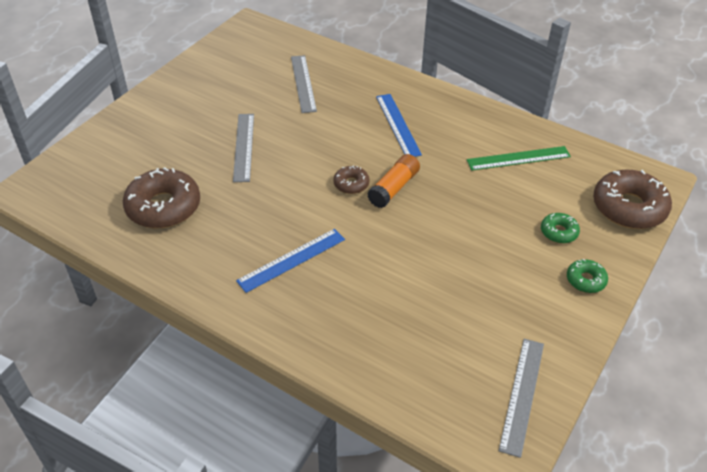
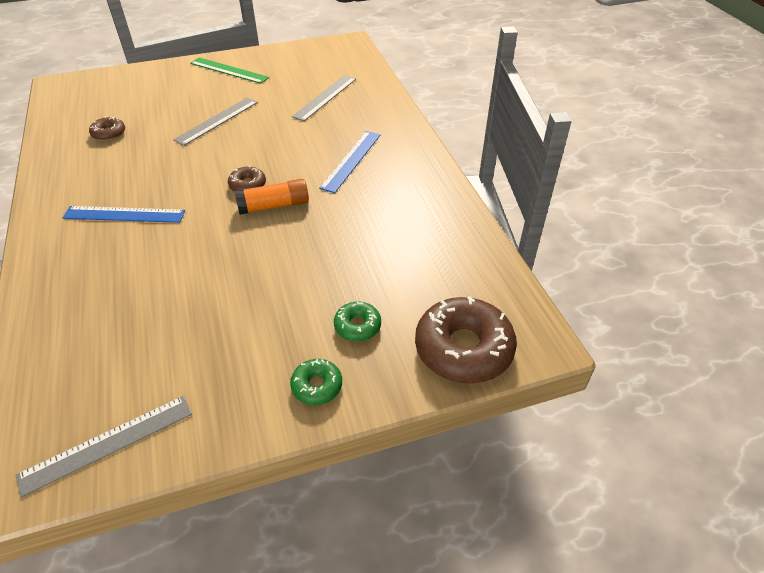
camera: 40 degrees right, 0 degrees up
(163, 207) = (109, 134): brown donut -> brown donut, size x0.49
(518, 158) = (416, 241): green ruler -> green ruler (229, 70)

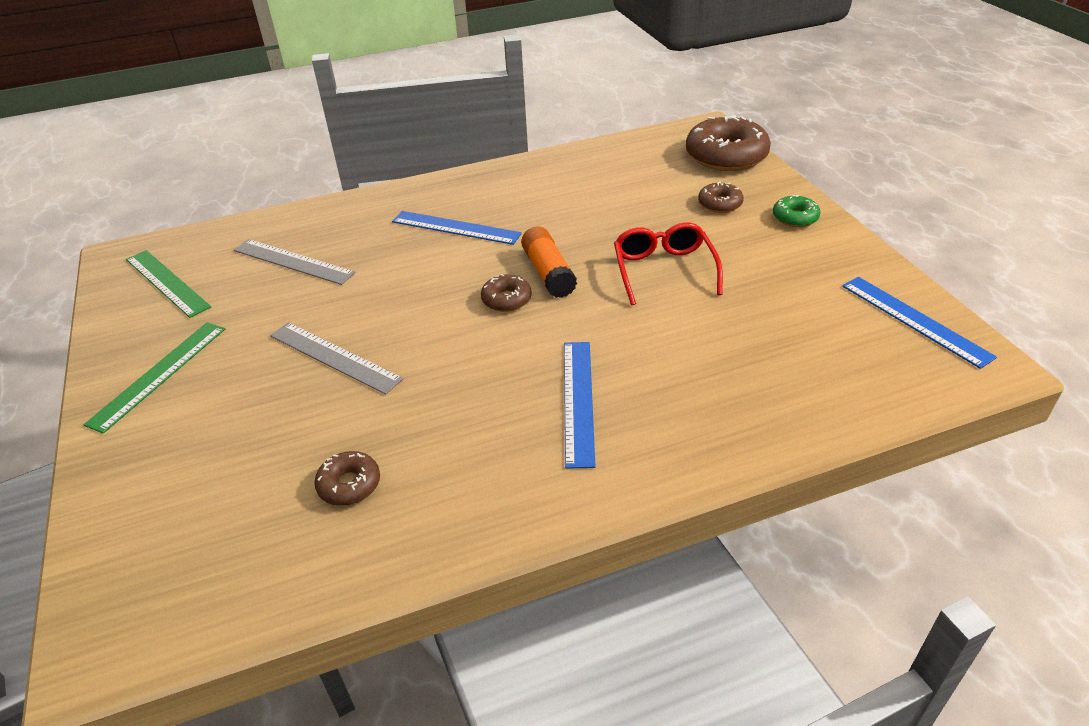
camera: 90 degrees left, 5 degrees down
(107, 443) = (914, 320): grey ruler -> blue ruler
(255, 271) = (663, 270): none -> red glasses
(315, 60) = (167, 282): none -> green ruler
(357, 326) = (720, 204): green donut -> brown donut

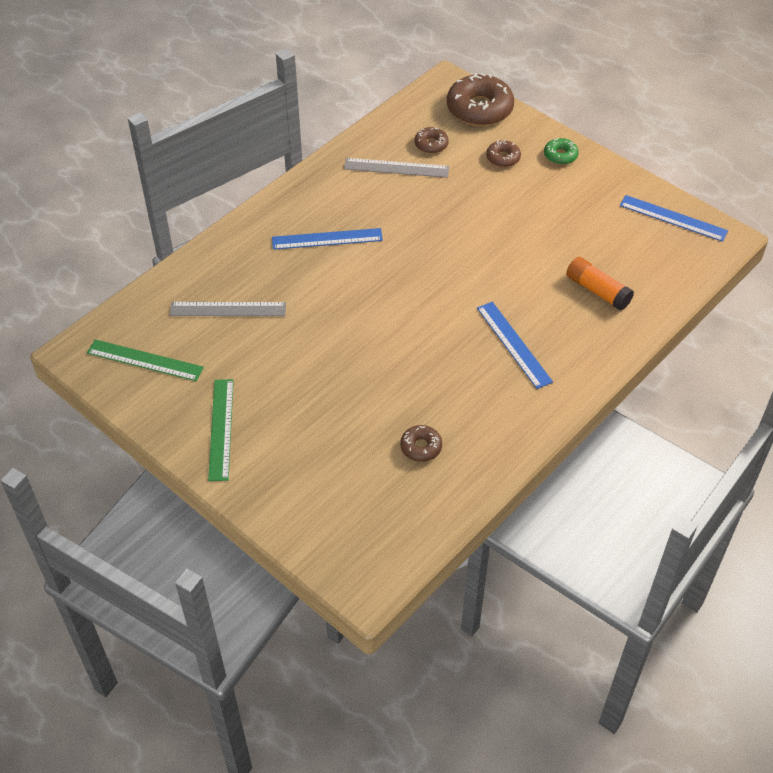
camera: 30 degrees left, 10 degrees up
(334, 357) = (333, 371): grey ruler -> grey ruler (396, 168)
(506, 299) = (413, 288): brown donut -> brown donut (431, 144)
(548, 273) = (426, 257): orange glue stick -> orange glue stick (597, 291)
(663, 270) = (501, 229): red glasses -> none

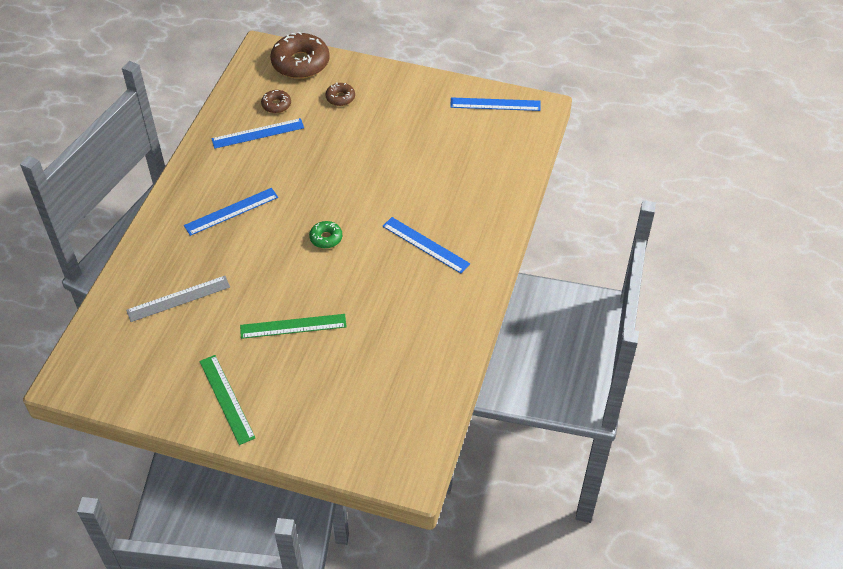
camera: 25 degrees left, 0 degrees up
(145, 360) = (129, 367): green ruler -> green ruler (293, 326)
(396, 168) = (258, 133): grey ruler -> blue ruler
(421, 447) = (396, 352): brown donut -> none
(560, 156) = (384, 82): green donut -> green donut (326, 238)
(597, 291) = (467, 180): orange glue stick -> none

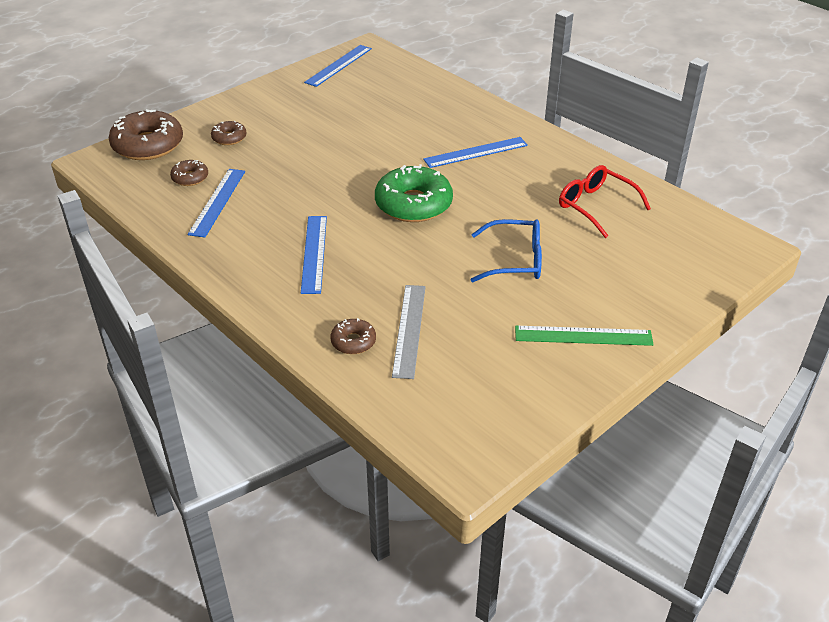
camera: 60 degrees left, 10 degrees down
(150, 275) = (353, 342): none -> brown donut
(293, 326) = (515, 260): green ruler -> blue glasses
(326, 238) = (413, 204): green donut -> green donut, size x2.02
(400, 350) = (595, 206): none -> red glasses

